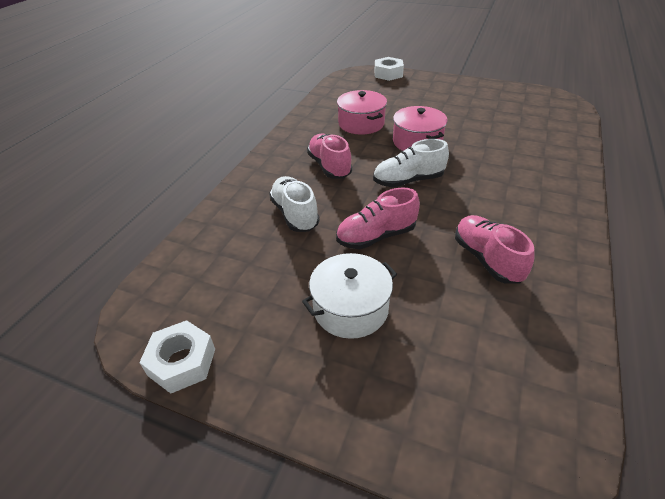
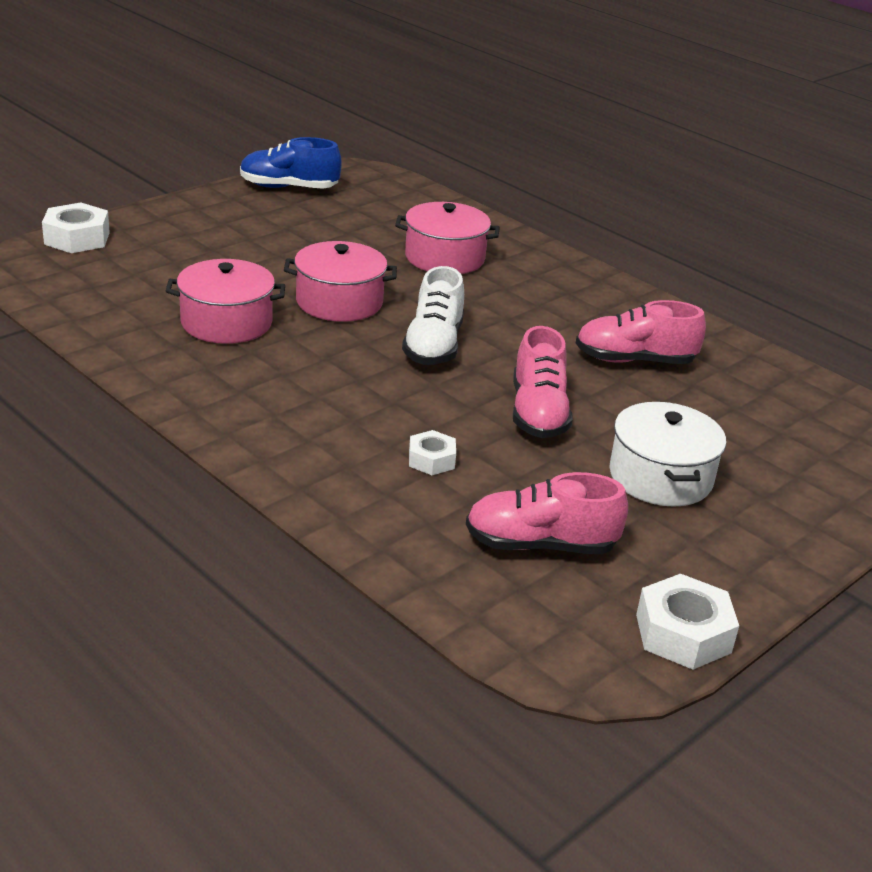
camera: 70 degrees left, 10 degrees down
(295, 214) = (431, 460): white shoe -> white nut
(329, 166) = (329, 392): pink shoe -> pink shoe (540, 545)
(511, 154) = (444, 258): none -> pink pot
(512, 93) = (288, 188): none -> blue shoe

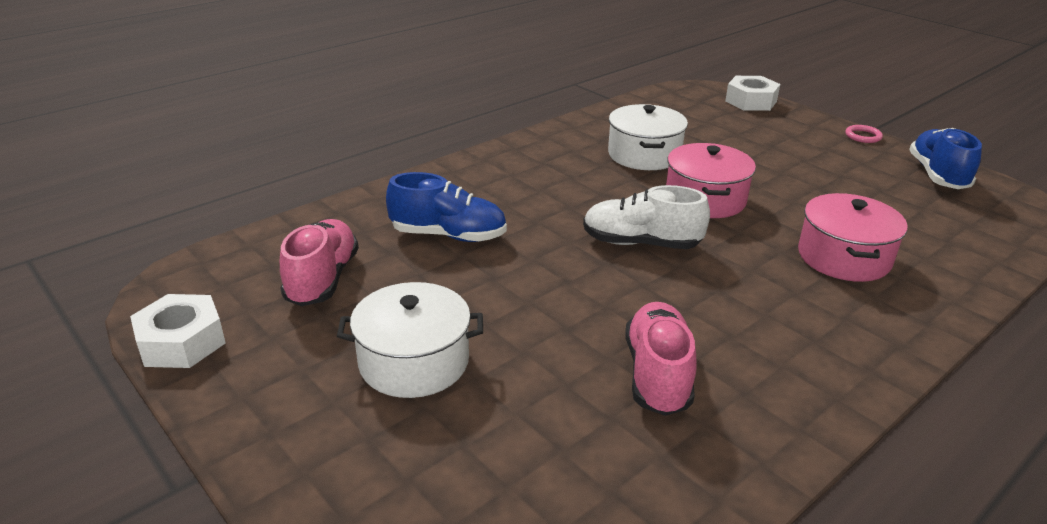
camera: 95 degrees right, 0 degrees up
(194, 200) = (863, 136): none -> pink ring
(226, 322) = (644, 155): pink pot -> white pot
(431, 460) = (449, 235): white nut -> blue shoe
(538, 413) = (527, 294): pink shoe -> none

